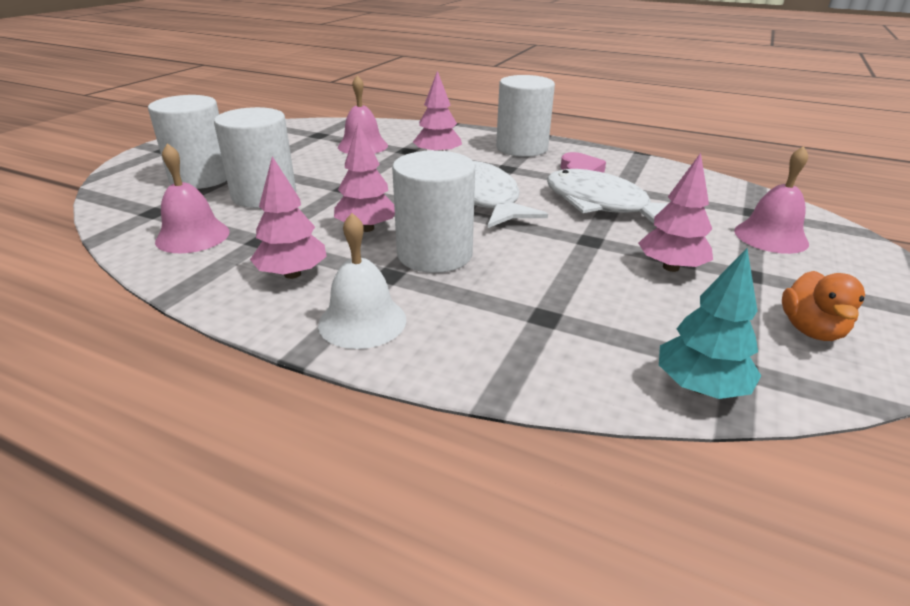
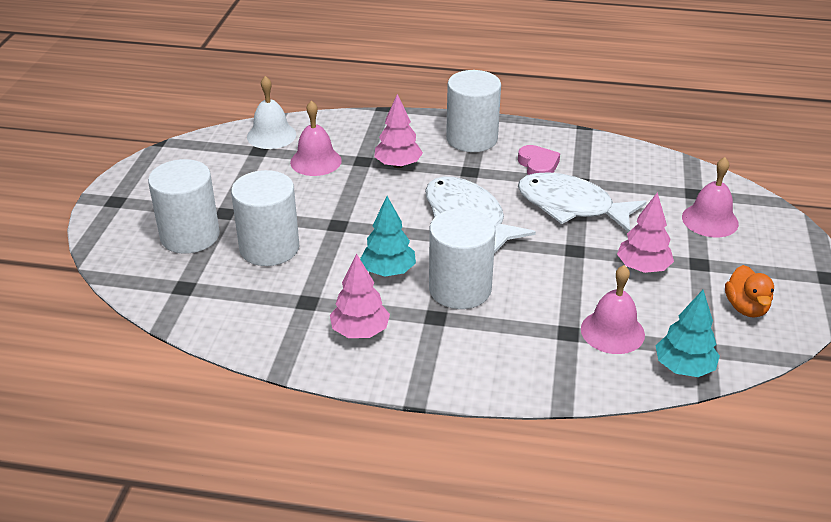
camera: 15 degrees left, 5 degrees up
(192, 236) = (245, 308): pink bell -> pink bell (612, 331)
(362, 321) = (442, 363): white bell -> white bell (271, 135)
(367, 228) = (388, 271): pink tree -> turquoise tree

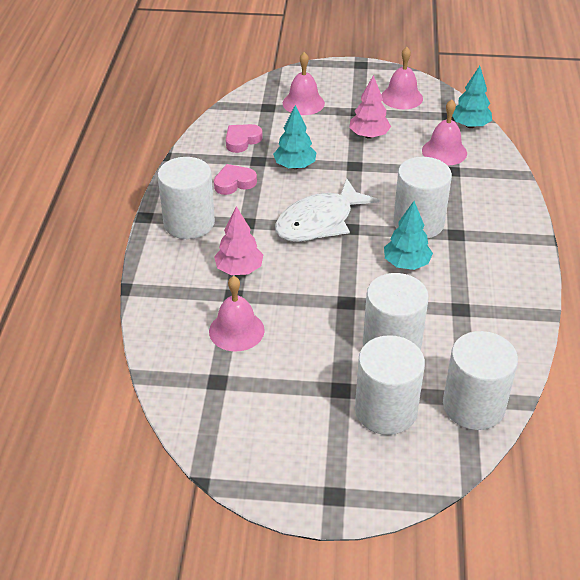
camera: 95 degrees left, 5 degrees up
(172, 290) = (473, 406): none -> white cylinder
(271, 135) = (184, 375): white bell -> none
(360, 331) = (486, 274): pink tree -> none
(571, 206) = (295, 166): white fish -> turquoise tree
(619, 173) = (242, 140): none -> pink heart
(746, 307) = (402, 97): orange duck -> pink bell

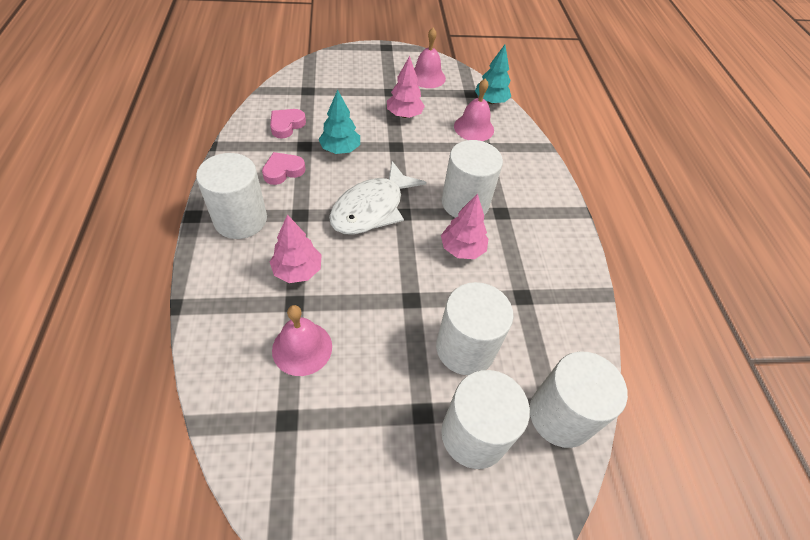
camera: 15 degrees left, 10 degrees up
(303, 103) = (340, 85): pink bell -> none
(406, 264) = (462, 249): turquoise tree -> pink tree

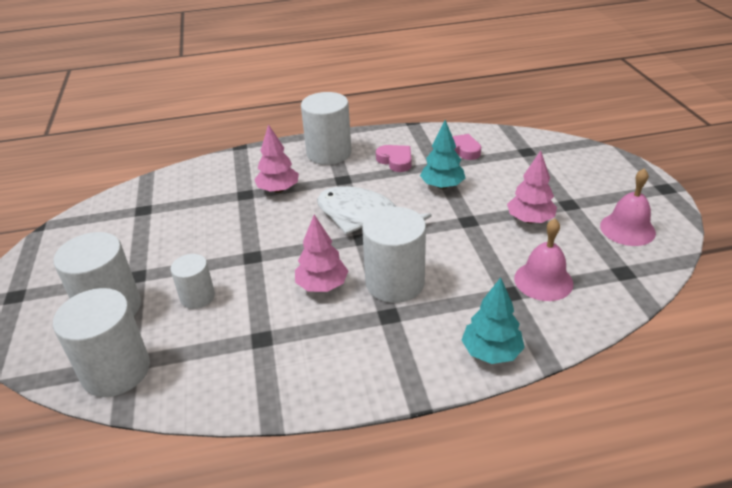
camera: 90 degrees right, 15 degrees down
(302, 348) = (202, 205): pink bell -> none
(465, 348) = (197, 297): white cylinder -> white cylinder, size x0.58
(490, 101) = (618, 294): turquoise tree -> turquoise tree (491, 352)

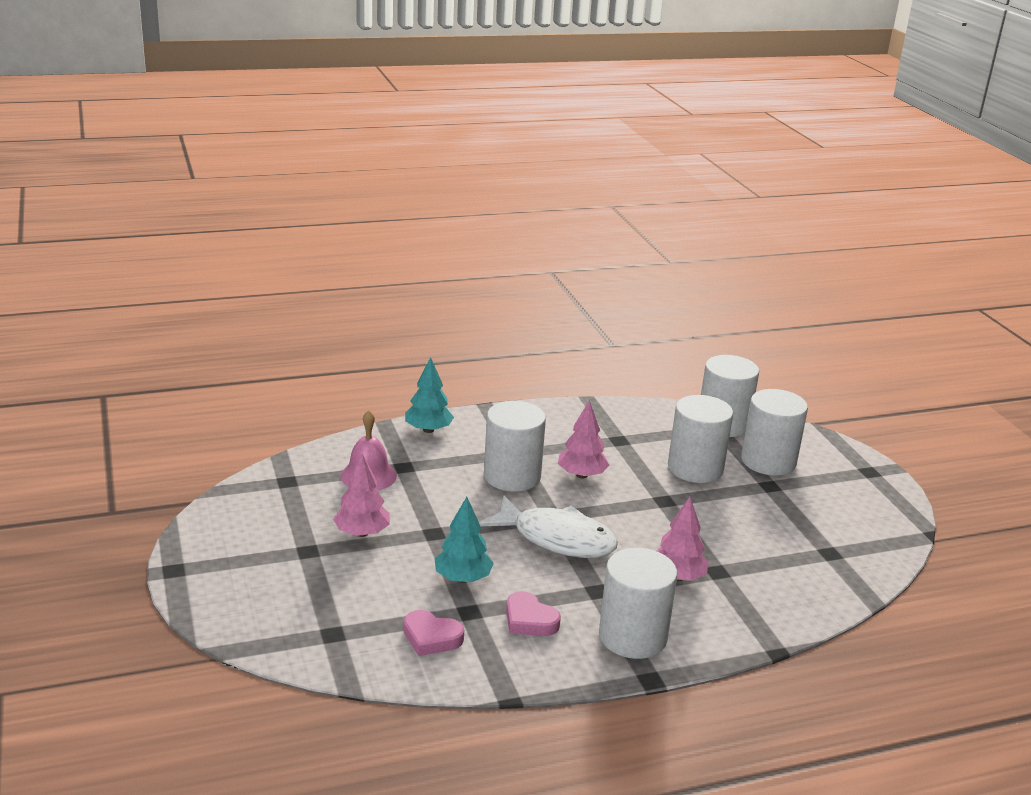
camera: 170 degrees right, 10 degrees down
(197, 297) = (695, 468): white cylinder -> white cylinder, size x1.73
(627, 229) = (256, 521): pink bell -> none

